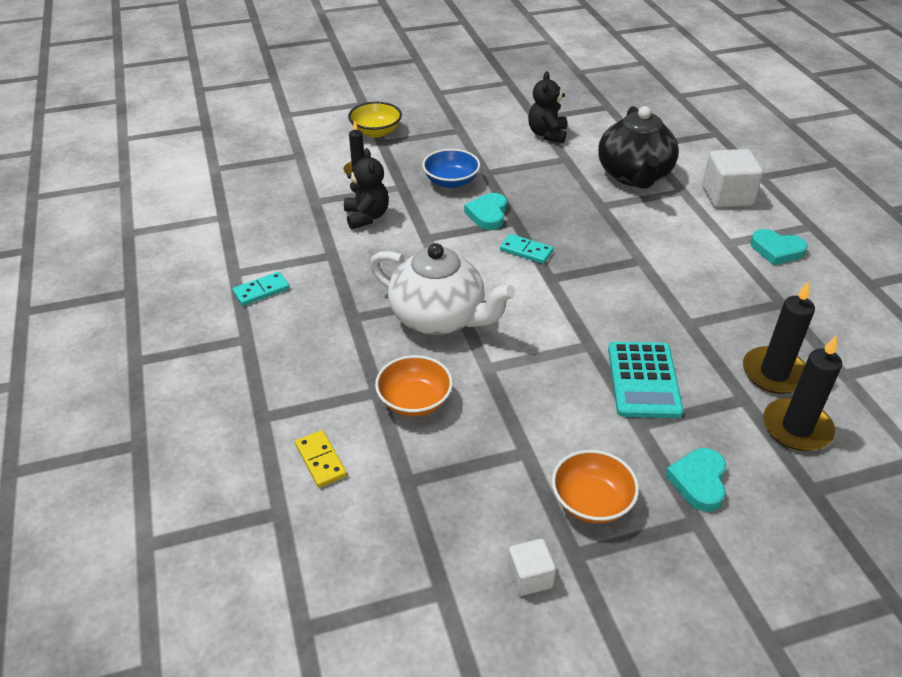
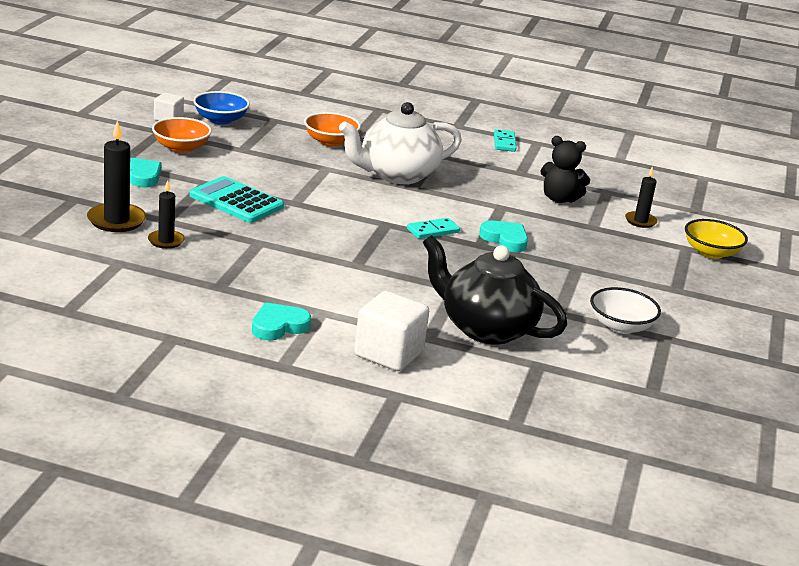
camera: 120 degrees right, 15 degrees down
(321, 460) = (323, 110): yellow domino -> none
(451, 181) = (578, 247): blue bowl -> blue bowl (220, 120)
(547, 134) = (621, 326): black teddy bear -> white bowl
(774, 373) = (166, 241): black candle -> black candle, size x0.61

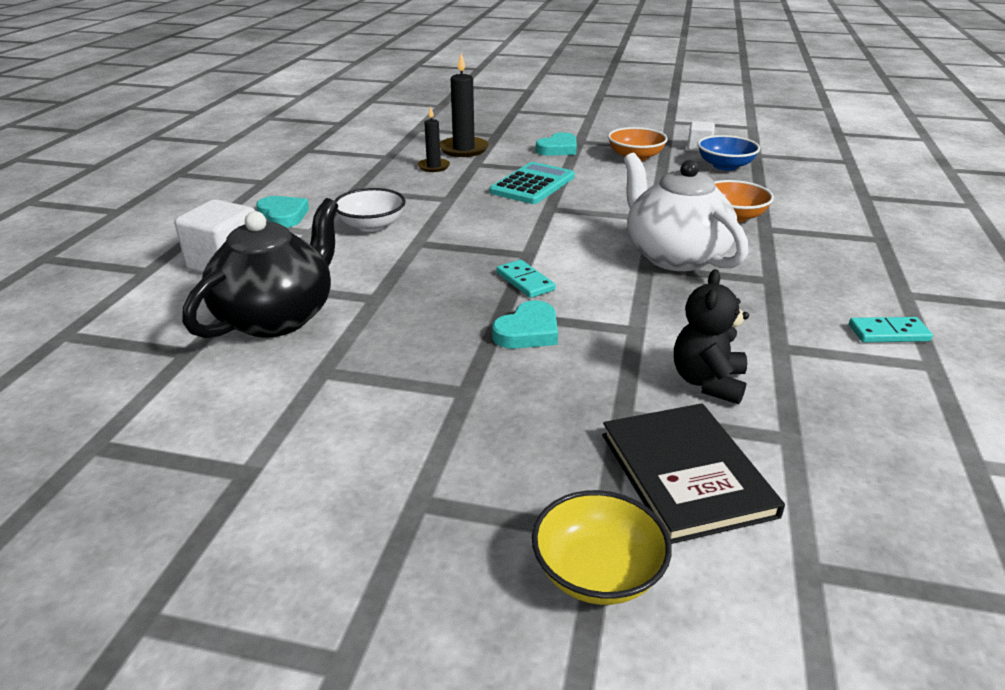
camera: 90 degrees right, 5 degrees up
(621, 326) = (283, 426): white bowl -> white bowl (371, 225)
(640, 221) = (686, 474): black candle -> black book

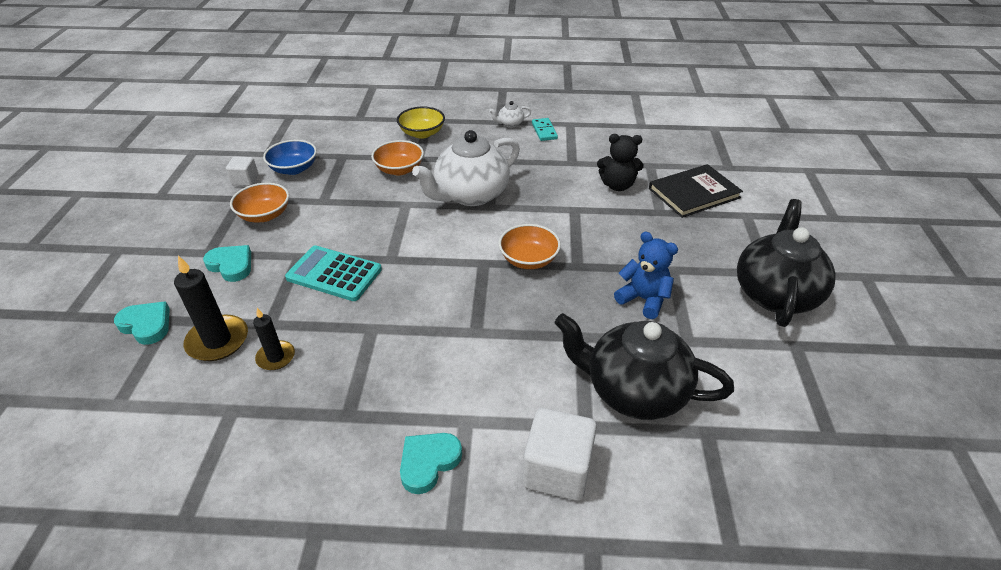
camera: 100 degrees left, 10 degrees up
(363, 490) = (775, 293): none -> black teapot
(371, 225) = (444, 374): white bowl -> none
(414, 352) = (643, 299): none -> blue teddy bear
(525, 281) = (528, 259): turquoise domino -> orange bowl
(528, 331) = (595, 251): turquoise heart -> turquoise heart (146, 325)
(597, 572) = (769, 215): yellow bowl -> yellow bowl (422, 133)
(901, 303) = (510, 124): none -> white teapot

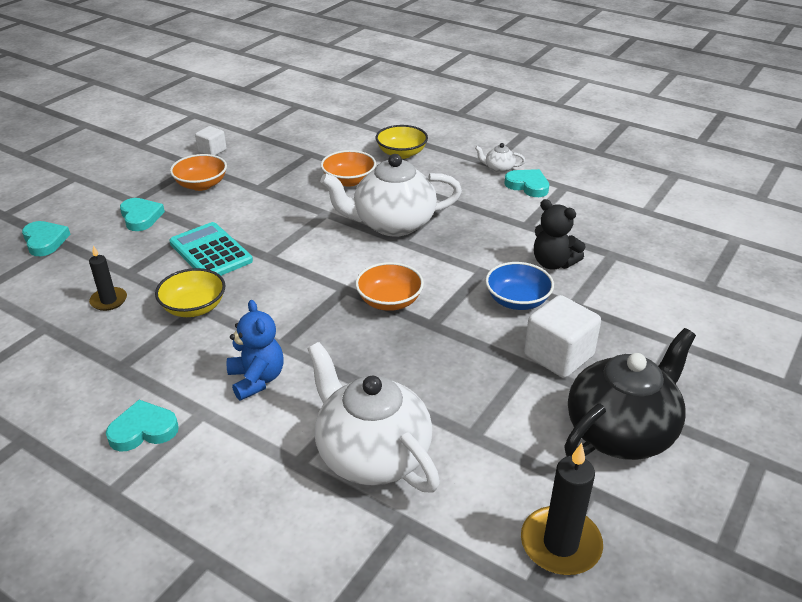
camera: 30 degrees right, 5 degrees down
(218, 341) = (81, 271): black candle -> black candle (560, 544)
(294, 169) = (259, 153): blue bowl -> blue bowl (517, 300)
(367, 330) = (194, 307): none -> yellow bowl
(544, 131) = (528, 186): turquoise domino -> turquoise heart
(557, 470) = (237, 486): white cube -> white cube (558, 356)
(634, 390) = (372, 455): black teapot -> white teapot
(643, 299) = (466, 380): blue teddy bear -> blue teddy bear (257, 379)
(694, 193) = (634, 299): black book -> none

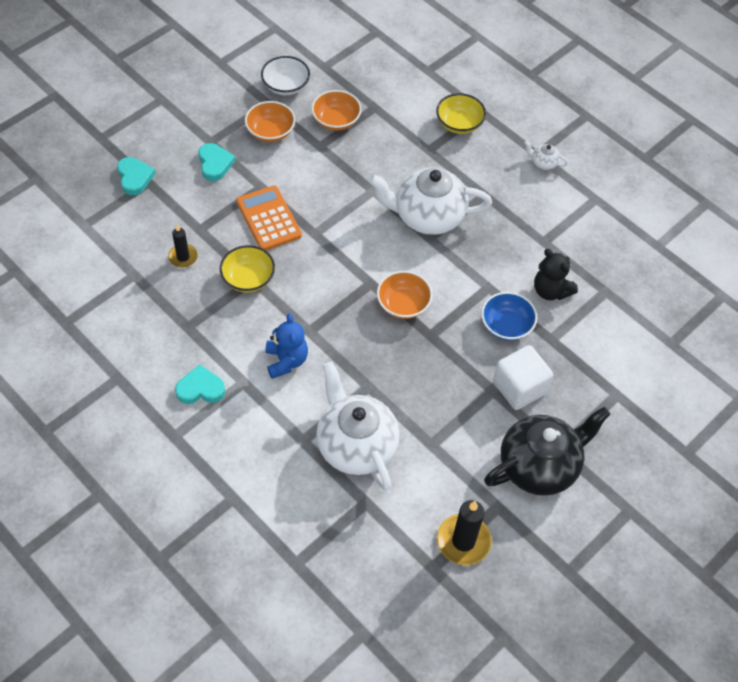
camera: 10 degrees right, 20 degrees up
(211, 252) = (268, 219): turquoise calculator -> orange calculator
(212, 151) = (286, 86): white cube -> white bowl
(349, 180) = (402, 152): orange bowl -> orange bowl (336, 120)
(528, 186) = (562, 191): turquoise heart -> none

